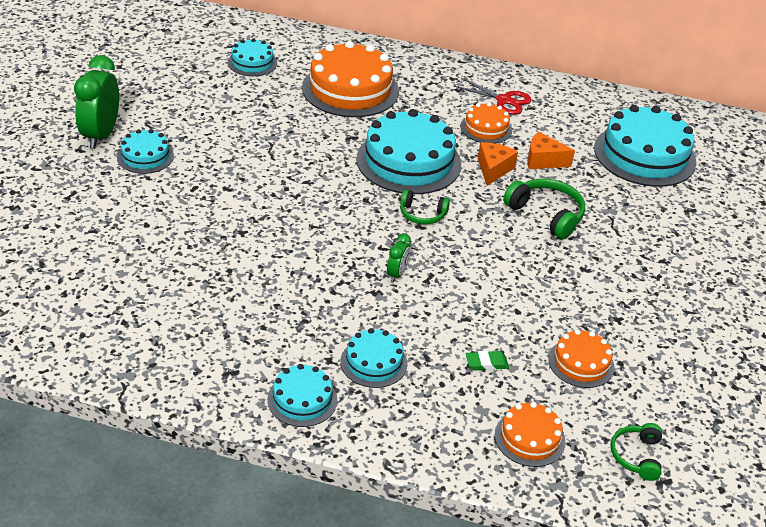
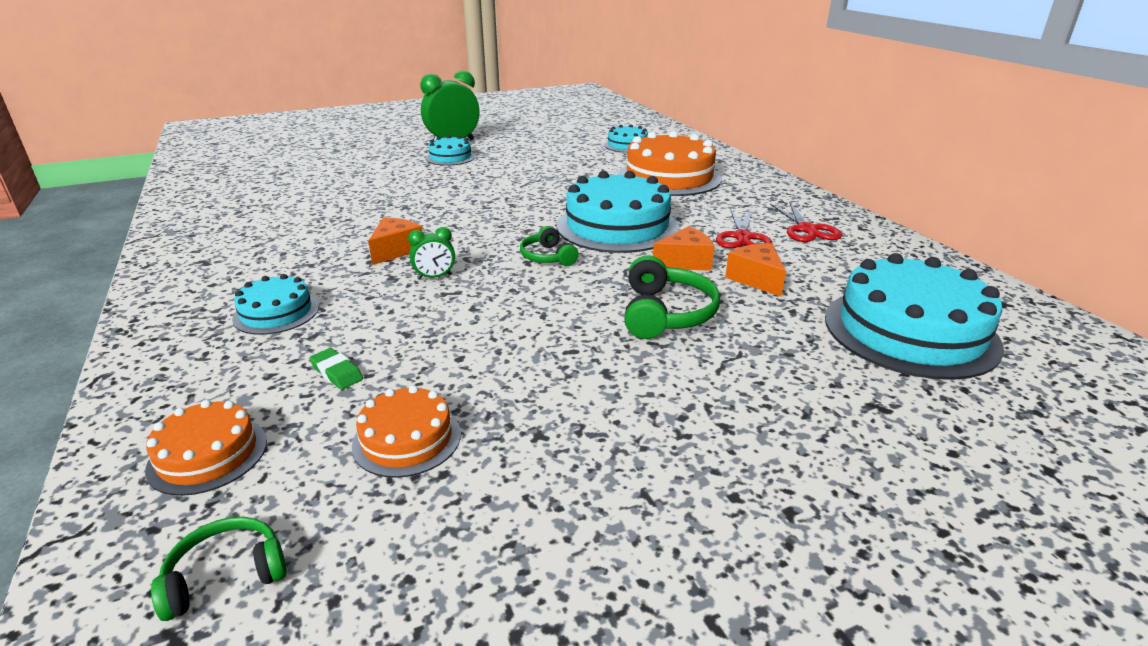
camera: 55 degrees right, 10 degrees down
(302, 399) = (186, 301): turquoise cake -> none
(328, 272) = (396, 250): none -> orange cheese
(486, 128) = (743, 237): orange cake -> red scissors

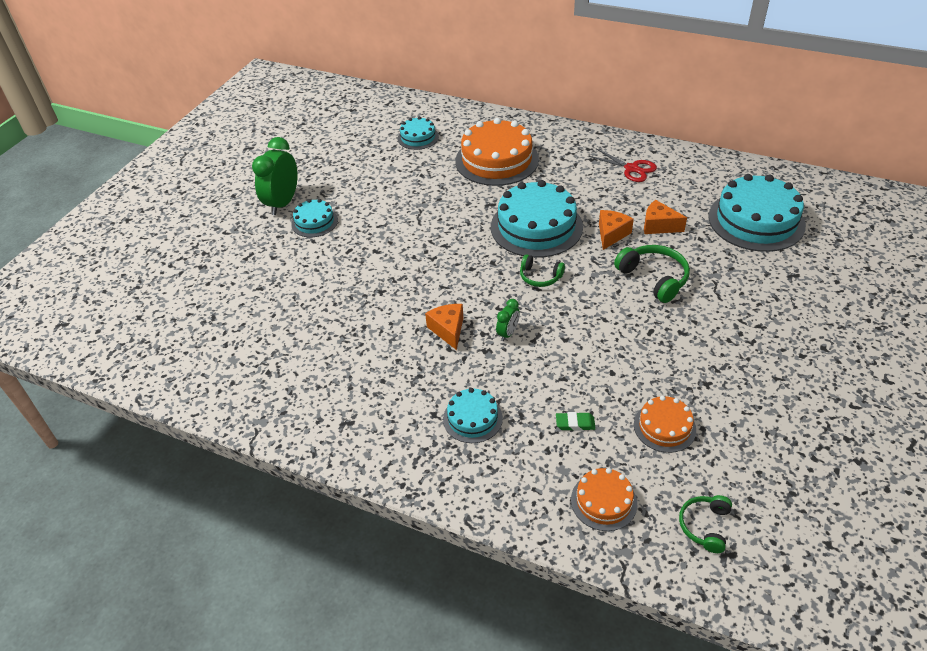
camera: 40 degrees left, 15 degrees up
(743, 237) = (611, 195): red scissors -> none

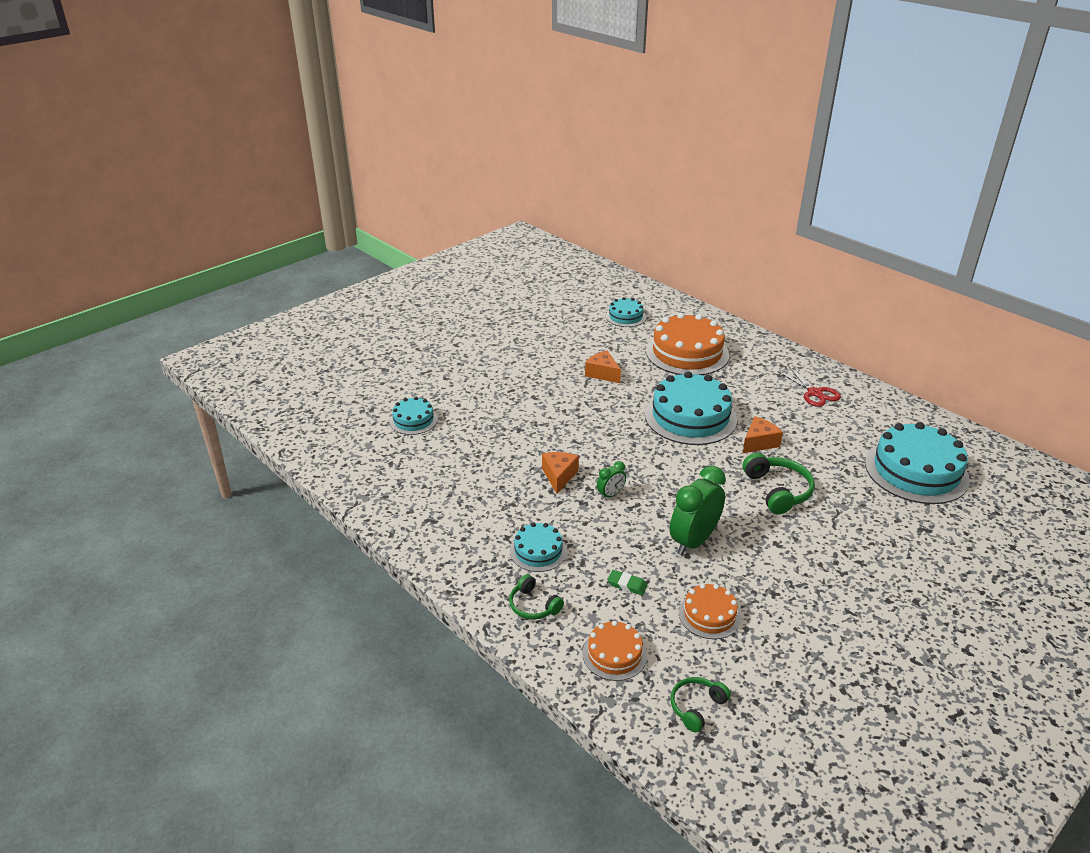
camera: 20 degrees right, 10 degrees down
(283, 203) = (477, 339): green clock -> green clock (693, 541)
(314, 222) = (495, 360): turquoise cake -> turquoise cake (413, 420)
(540, 277) = (668, 458): green headphones -> green headphones (533, 605)
(658, 226) = (811, 448): orange cheese -> orange cheese (602, 374)

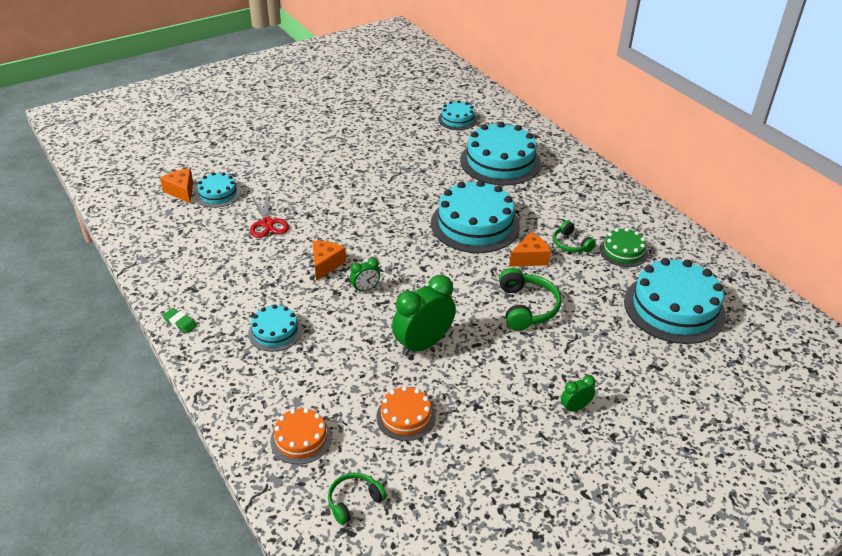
camera: 10 degrees right, 5 degrees up
(533, 605) = (248, 382): green headphones -> green headphones (571, 244)
(602, 374) = (410, 172): orange cheese -> orange cheese (181, 191)
(627, 585) = (342, 376): green eraser -> green eraser (180, 323)
(687, 353) = (500, 162): orange cake -> turquoise cake
(814, 393) = (608, 217): red scissors -> red scissors (267, 223)
(844, 424) = (623, 251): none -> green cake
(868, 580) = (575, 408): none -> green clock

